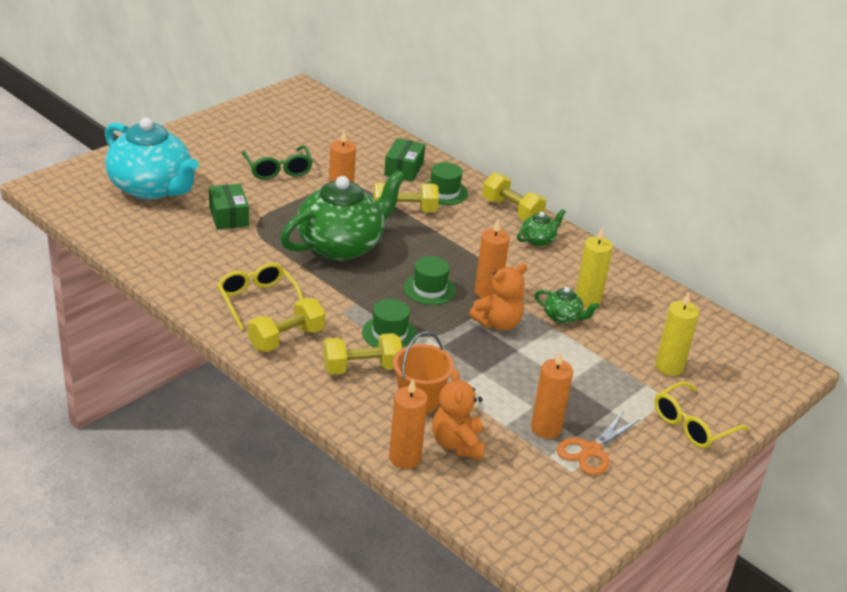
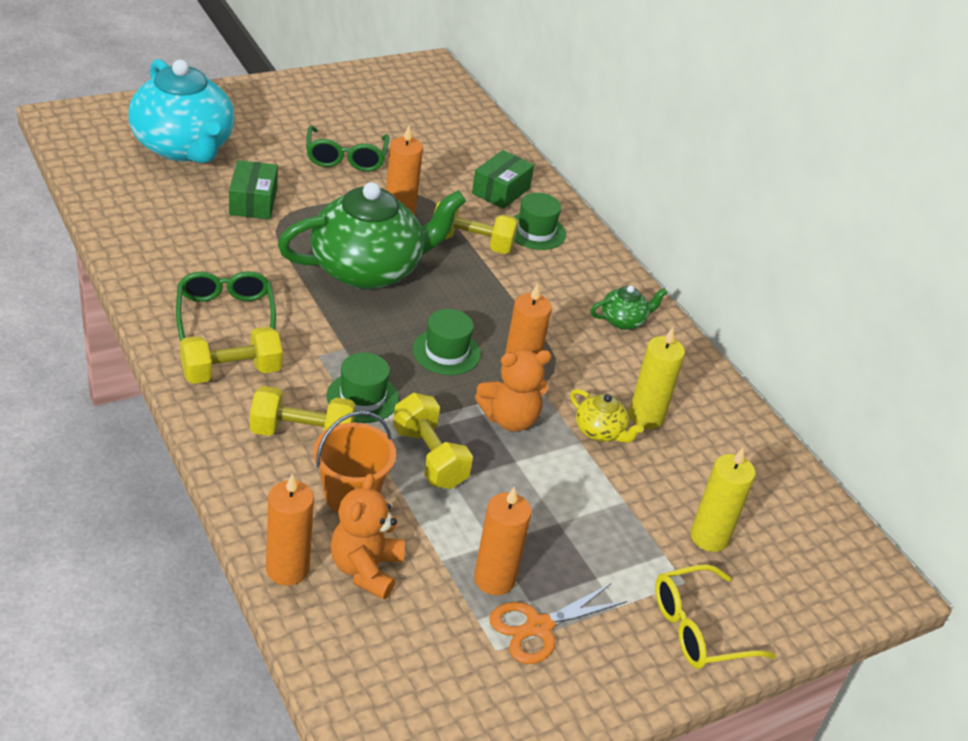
camera: 15 degrees right, 5 degrees up
(257, 300) = (225, 314): yellow glasses -> green glasses
(512, 211) = (609, 275): yellow dumbbell -> yellow dumbbell (429, 457)
(563, 317) = (600, 432): green teapot -> yellow teapot

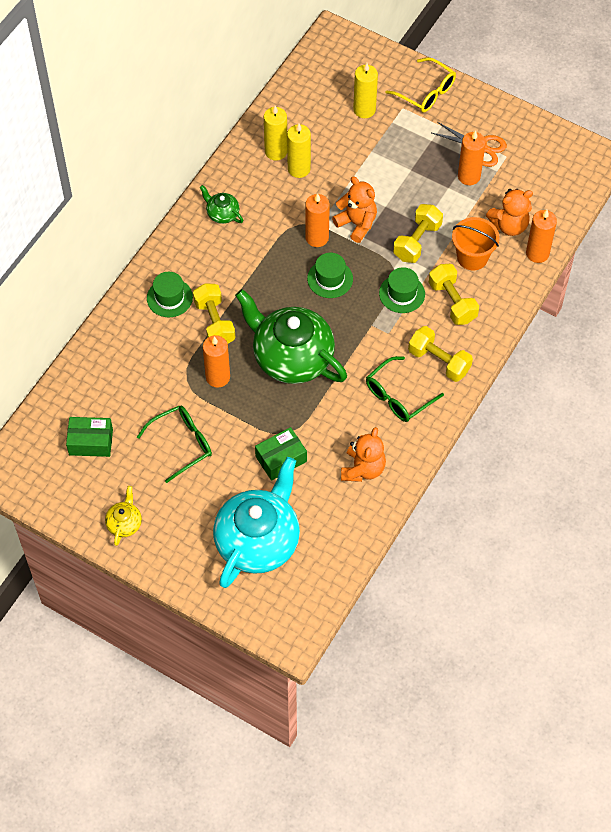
camera: 115 degrees left, 20 degrees up
(171, 243) = (363, 469): none -> orange teddy bear
(501, 191) = (139, 339): green box -> green box (91, 442)
(600, 432) = (329, 182): yellow teapot -> yellow teapot (124, 523)
(691, 412) = (276, 151): none -> yellow candle

